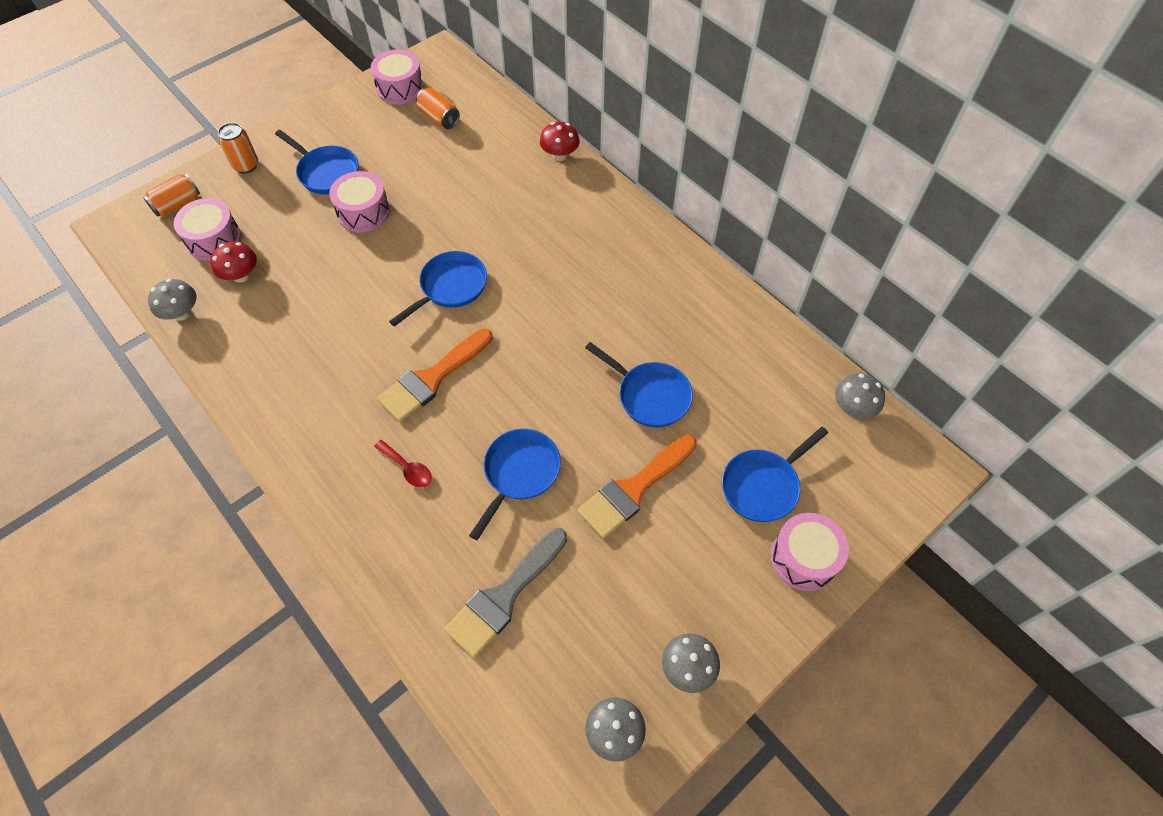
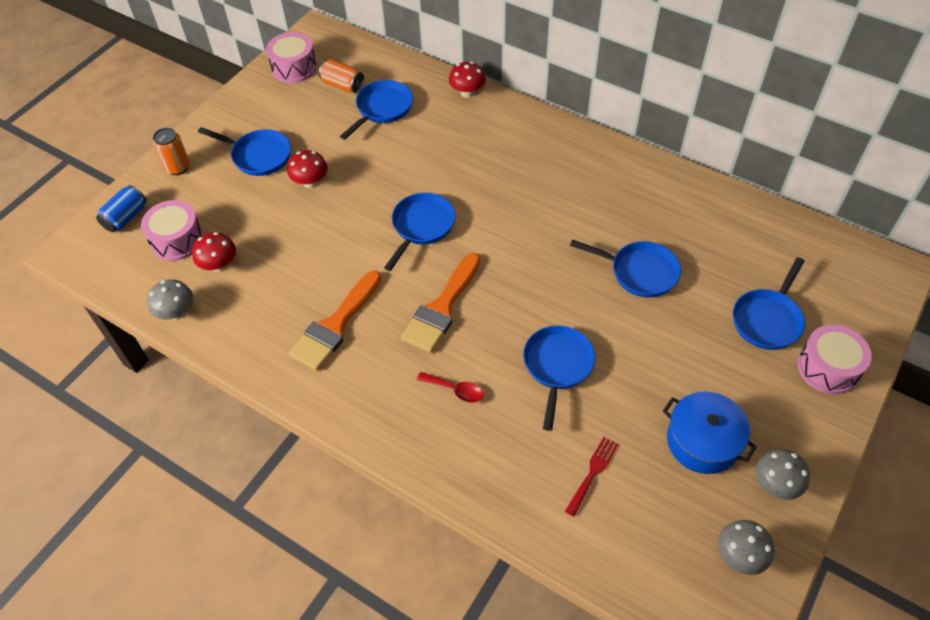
camera: 15 degrees left, 5 degrees down
(177, 205) = (126, 217): orange can -> blue can
(363, 212) = (310, 182): pink drum -> red mushroom
(467, 152) = (382, 109): none -> blue pan
(504, 596) = (592, 473): grey brush -> red fork
(632, 598) = (702, 441): none -> blue pot
(634, 489) = (662, 352): orange brush -> orange brush (335, 325)
(853, 408) = (811, 238): grey mushroom -> none

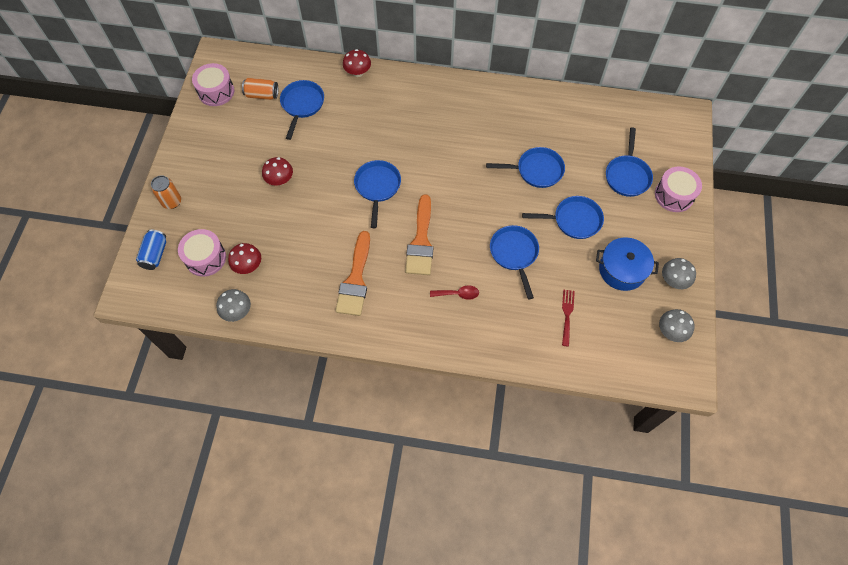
camera: 25 degrees left, 10 degrees up
(258, 156) = (229, 172): blue pan -> blue pan (573, 220)

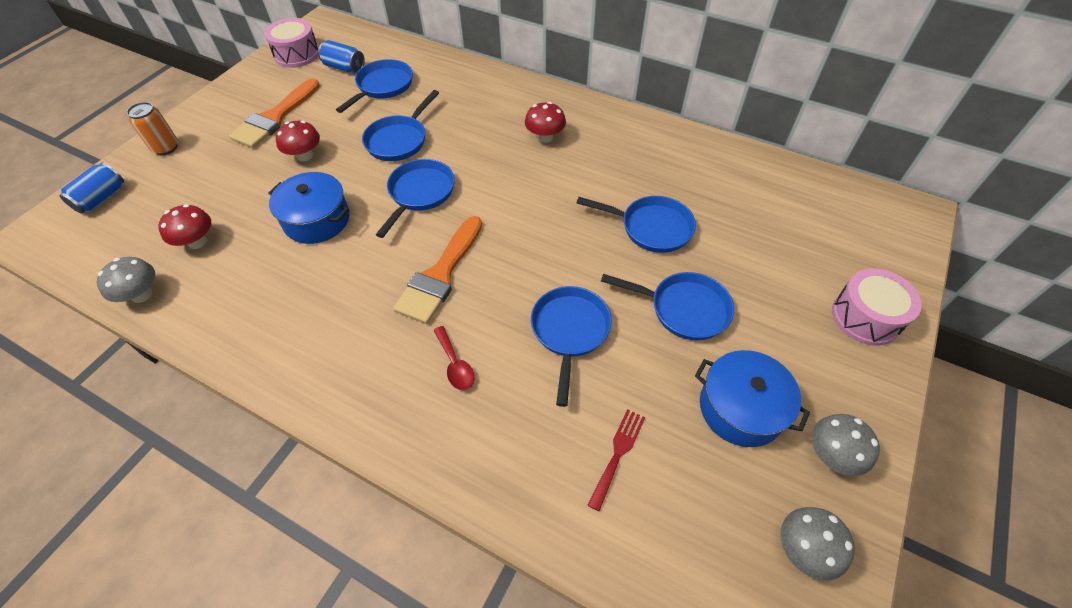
camera: 20 degrees right, 10 degrees down
(205, 258) = (154, 218): pink drum -> none
(262, 95) = (344, 68): orange can -> blue can
(319, 226) = (317, 220): none -> blue pot
(355, 280) = (320, 300): orange brush -> orange brush (275, 118)
(358, 72) = (468, 69): red mushroom -> red mushroom (545, 137)
(458, 294) = (455, 364): red spoon -> red spoon turned 45 degrees clockwise
(627, 175) = (792, 269): blue pan -> blue pan (399, 140)

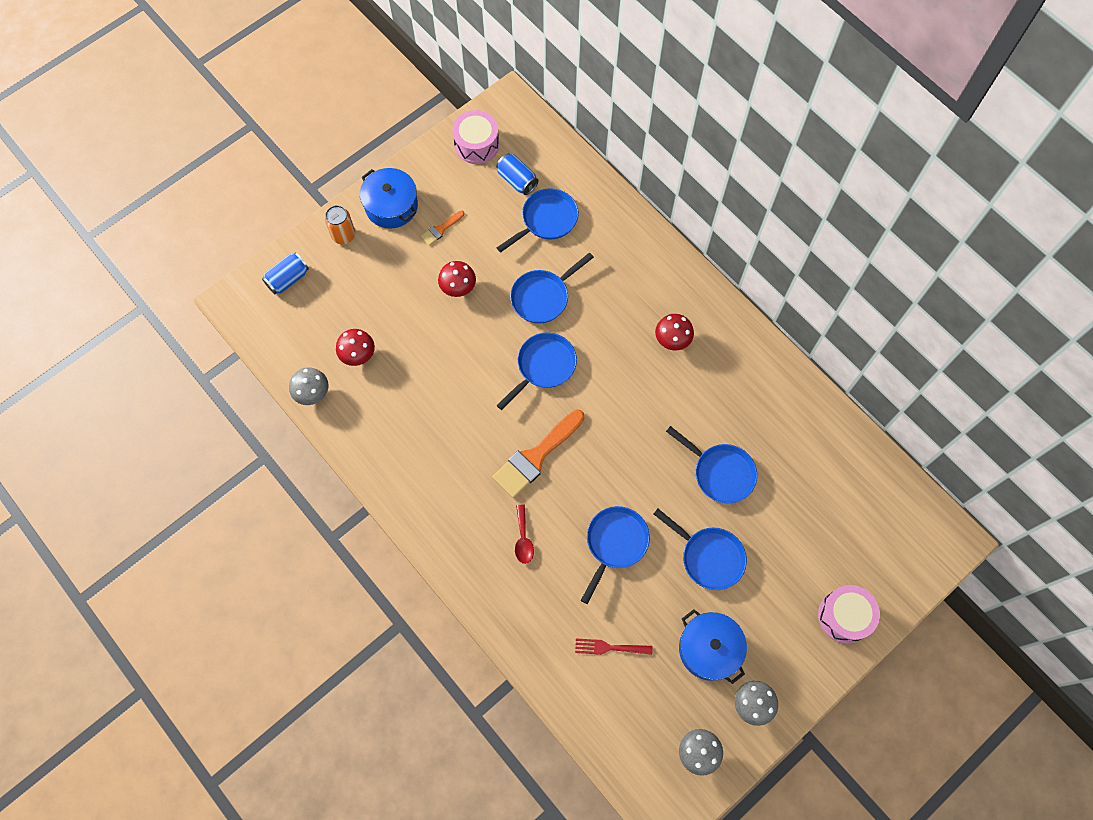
camera: 20 degrees right, 15 degrees up
(275, 118) = (441, 229): orange brush -> orange brush, size x0.48
(317, 220) = (454, 365): blue pot -> blue pot (391, 206)
(617, 454) = (609, 647): red fork -> red fork turned 135 degrees counterclockwise

